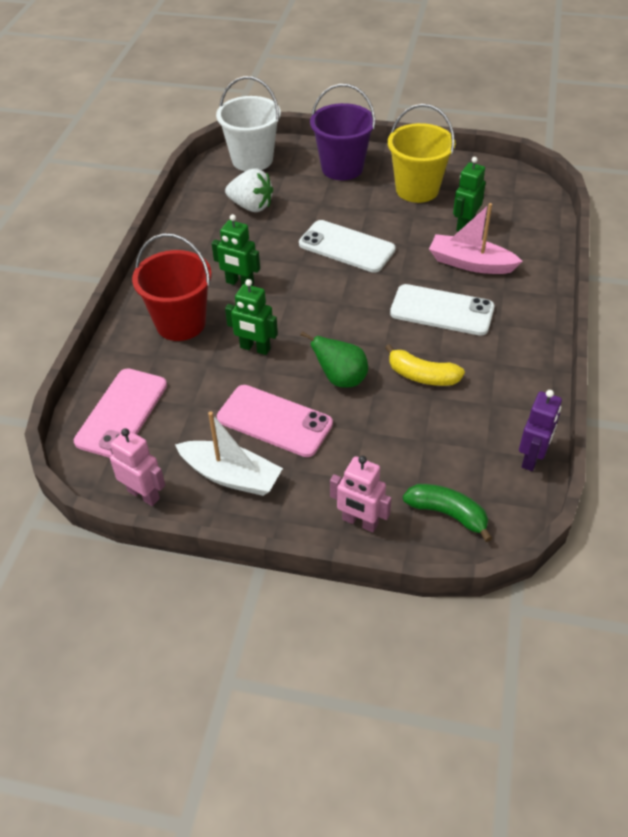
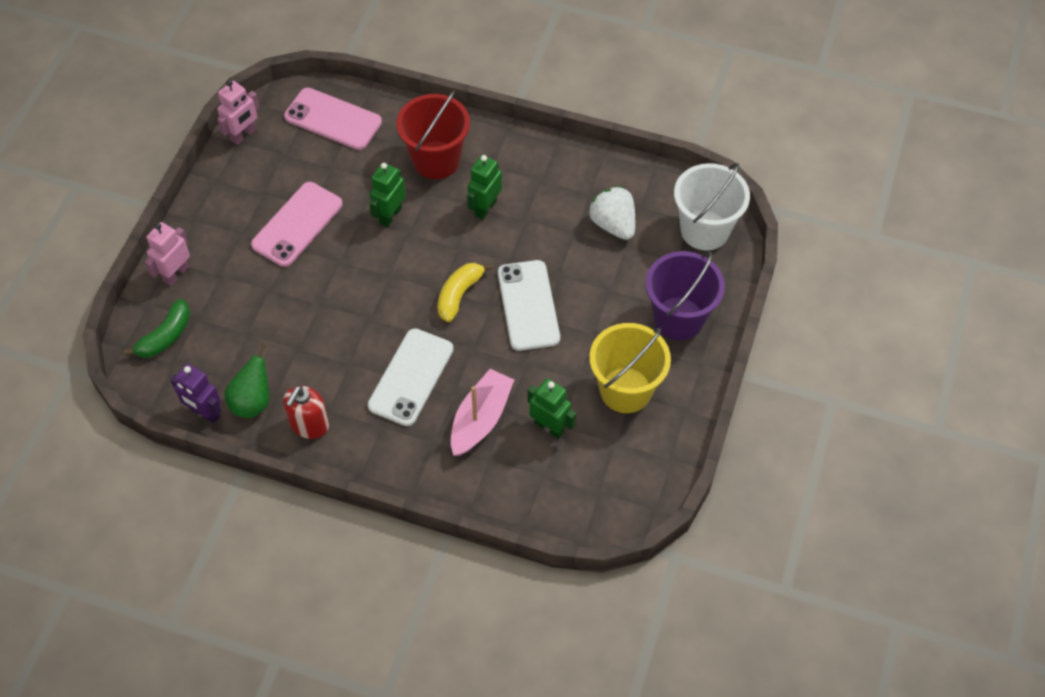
camera: 95 degrees right, 10 degrees up
(231, 476) = (246, 191): white boat -> none
(251, 206) = (613, 224): white strawberry -> white strawberry turned 120 degrees clockwise
(341, 379) = (335, 278): green pear -> green pear (253, 402)
(346, 247) = (528, 305): white phone -> white phone turned 45 degrees counterclockwise
(422, 376) = (324, 344): yellow banana -> yellow banana (459, 295)
(516, 373) = (309, 425): none -> red soap dispenser

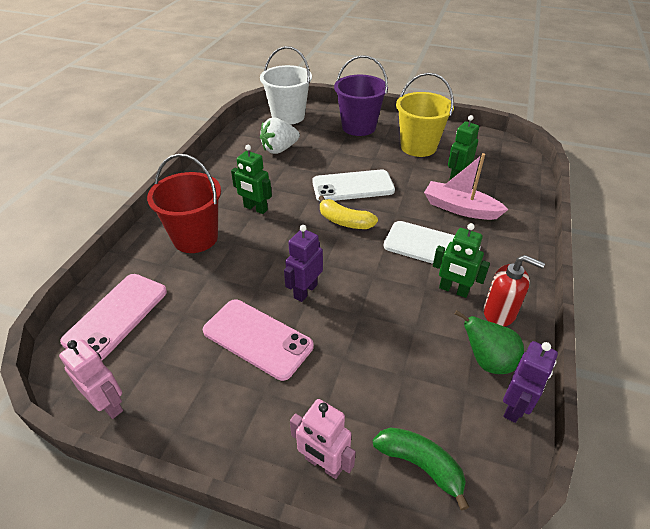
camera: 90 degrees left, 15 degrees down
(352, 259) = (305, 291): none -> purple robot
(390, 215) = (255, 266): green robot -> green robot (453, 290)

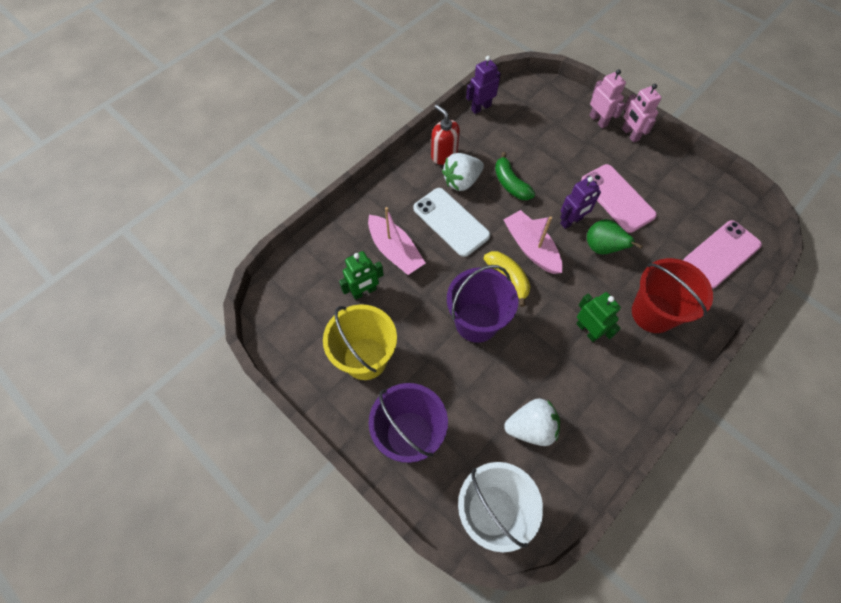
camera: 155 degrees left, 20 degrees up
(109, 404) = (719, 191): pink robot -> pink robot (630, 134)
(336, 251) = (531, 248): none -> pink boat
(353, 186) = (476, 322): white phone -> purple bucket
(420, 465) = (549, 103): green banana -> green banana (510, 184)
(453, 290) = (461, 181): green robot -> white strawberry
(487, 361) = (476, 132): green pear -> green pear (602, 248)

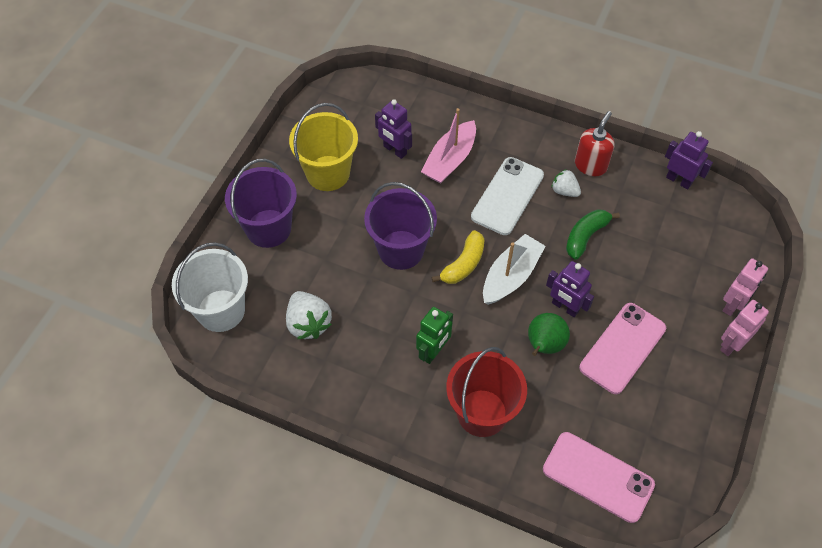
camera: 70 degrees right, 5 degrees down
(364, 291) = (395, 150): green robot -> purple robot
(461, 181) = (564, 191): white strawberry -> white strawberry, size x0.61
(531, 248) = (510, 276): pink boat -> white boat

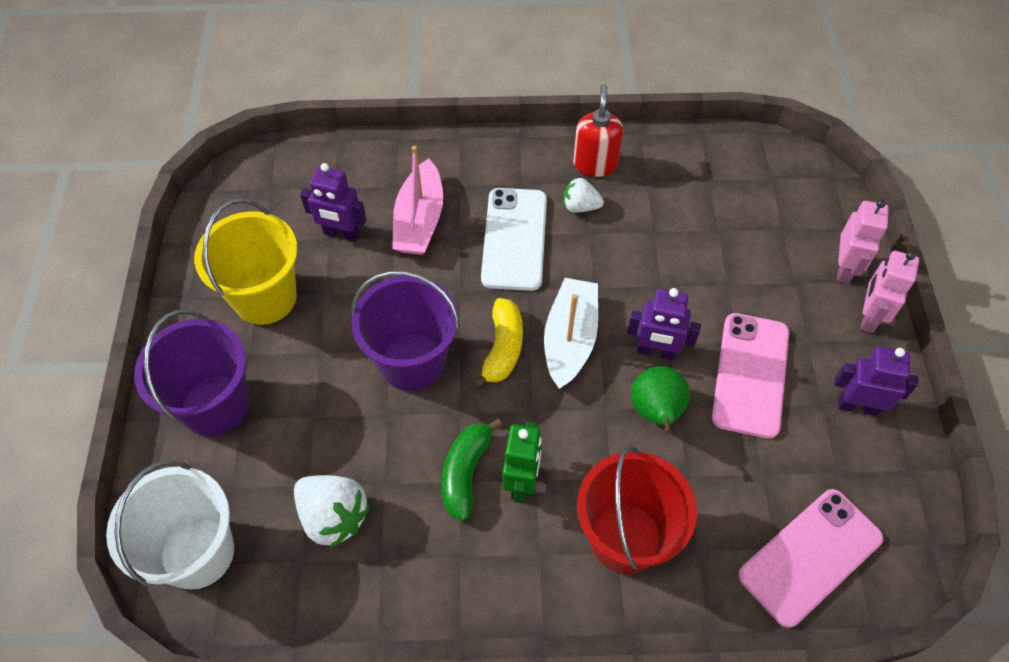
camera: 25 degrees left, 0 degrees up
(585, 236) = (634, 253): green banana -> green banana (465, 473)
(598, 477) = (810, 556): pink phone -> pink phone turned 45 degrees counterclockwise
(679, 180) = (705, 144): purple robot -> purple robot (857, 406)

